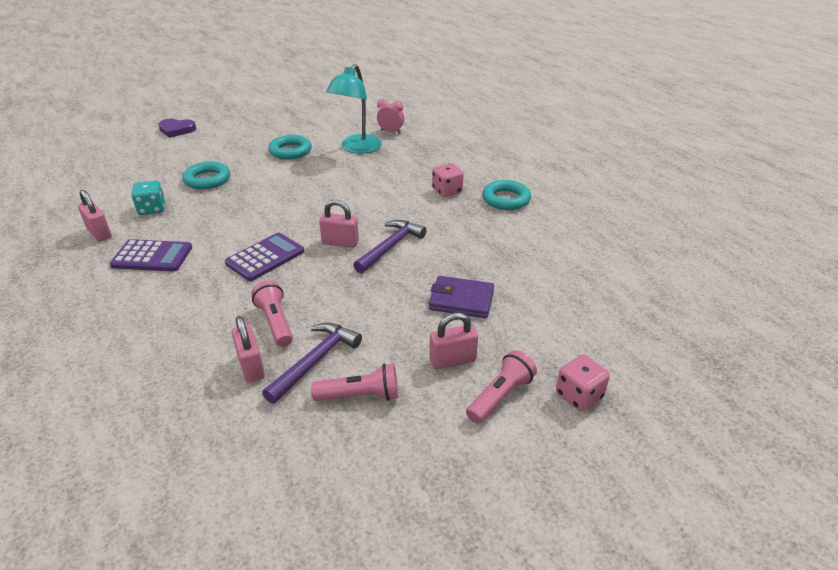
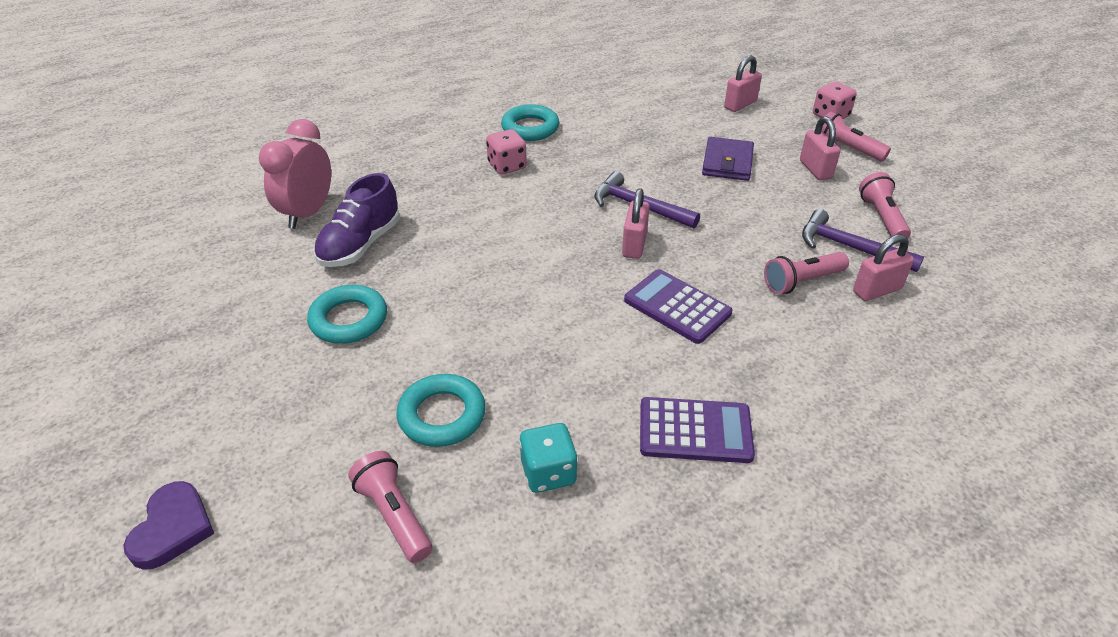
camera: 90 degrees left, 5 degrees up
(99, 233) = (634, 531): pink padlock -> pink padlock (740, 105)
(152, 256) = (695, 431): purple calculator -> purple calculator turned 90 degrees clockwise
(153, 172) = (394, 515): none -> pink flashlight
(357, 148) = (360, 245): turquoise lamp -> purple shoe
(391, 132) = (308, 213): pink clock -> pink clock, size x1.68

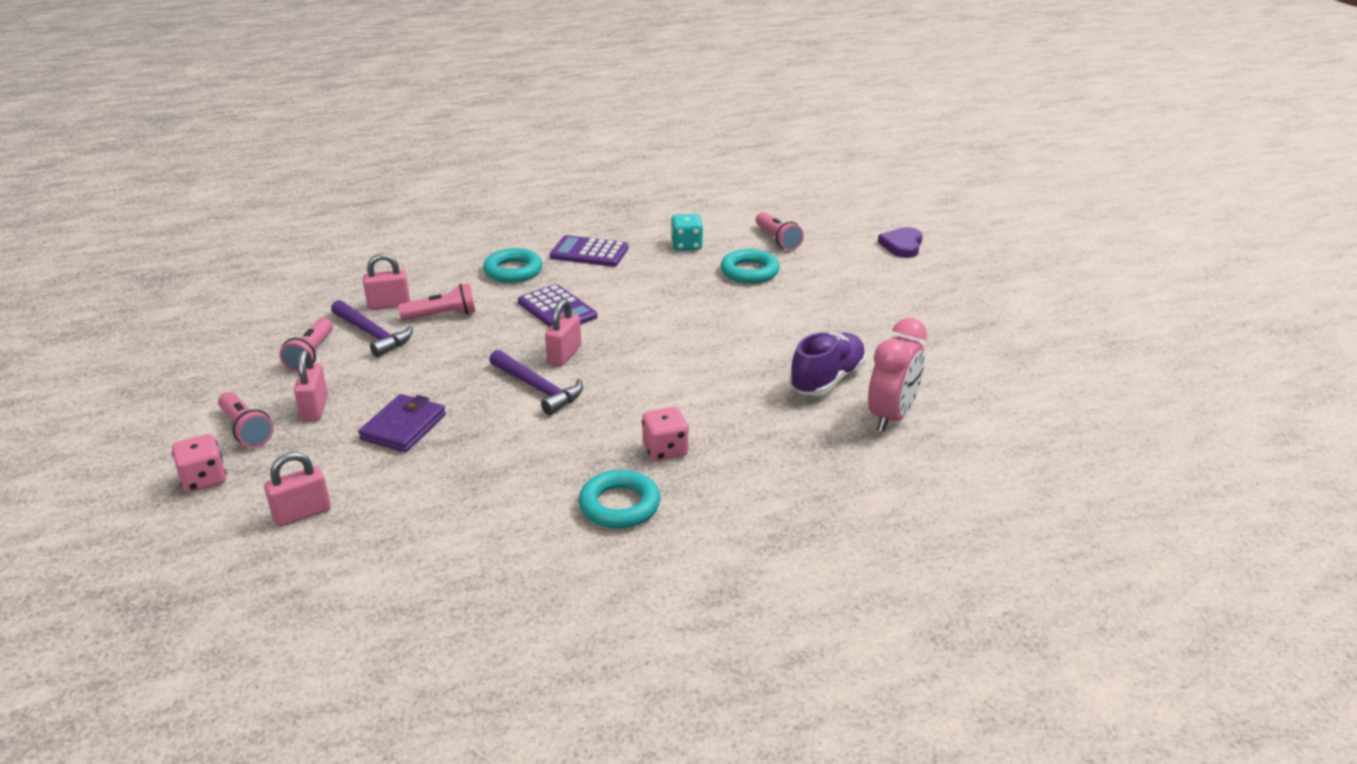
camera: 170 degrees left, 10 degrees down
(349, 319) = (824, 325): turquoise ring -> turquoise ring (513, 271)

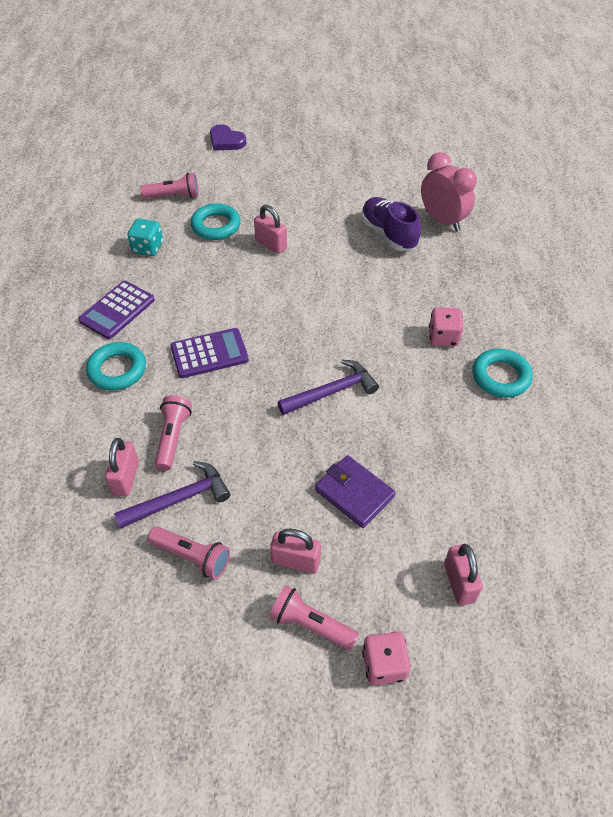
camera: 70 degrees left, 20 degrees up
(246, 430) = (311, 624): pink flashlight -> pink flashlight turned 135 degrees counterclockwise
(564, 355) = (288, 364): pink padlock -> pink padlock (271, 244)

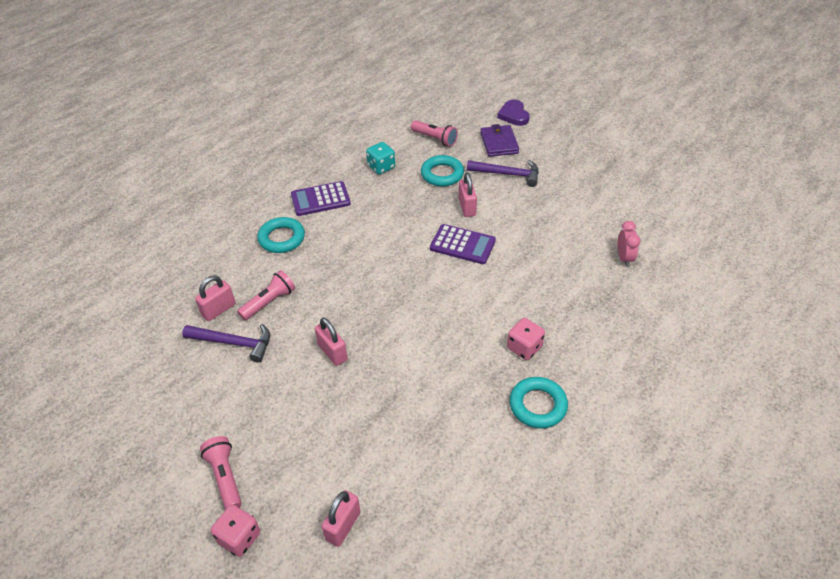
camera: 40 degrees right, 5 degrees down
(192, 557) = (205, 384): pink flashlight -> none
(209, 354) = (346, 261): purple calculator -> purple calculator (462, 245)
(296, 561) = (258, 431): pink padlock -> pink padlock (332, 352)
(332, 391) = (399, 336): purple hammer -> purple hammer (507, 174)
(354, 493) = (340, 414): purple wallet -> purple wallet (499, 143)
(388, 234) = (565, 245): purple shoe -> none
(442, 221) = (624, 258): pink clock -> pink clock, size x0.60

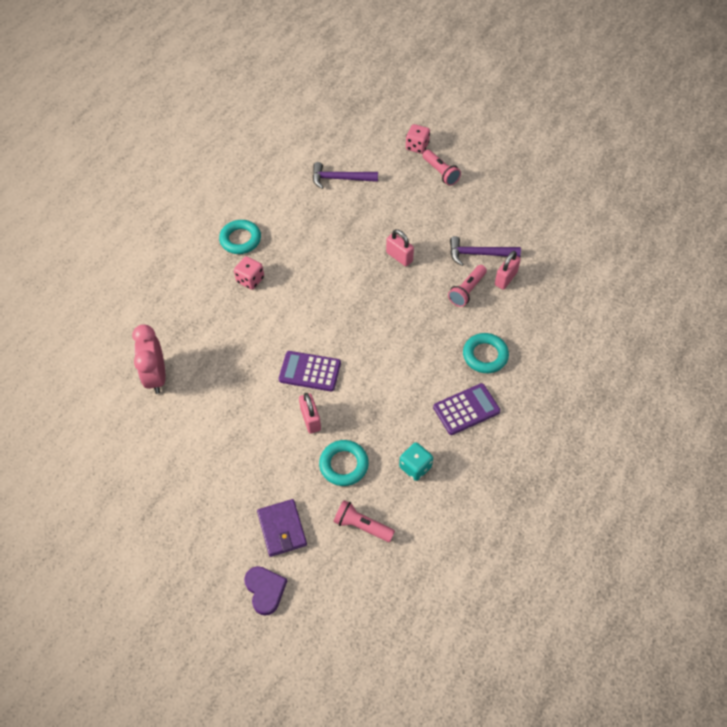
camera: 170 degrees right, 10 degrees up
(343, 526) = (358, 159): pink padlock -> none
(507, 174) = (269, 475): purple hammer -> purple hammer (340, 179)
(624, 258) = (156, 376): pink clock -> pink clock, size x1.68

